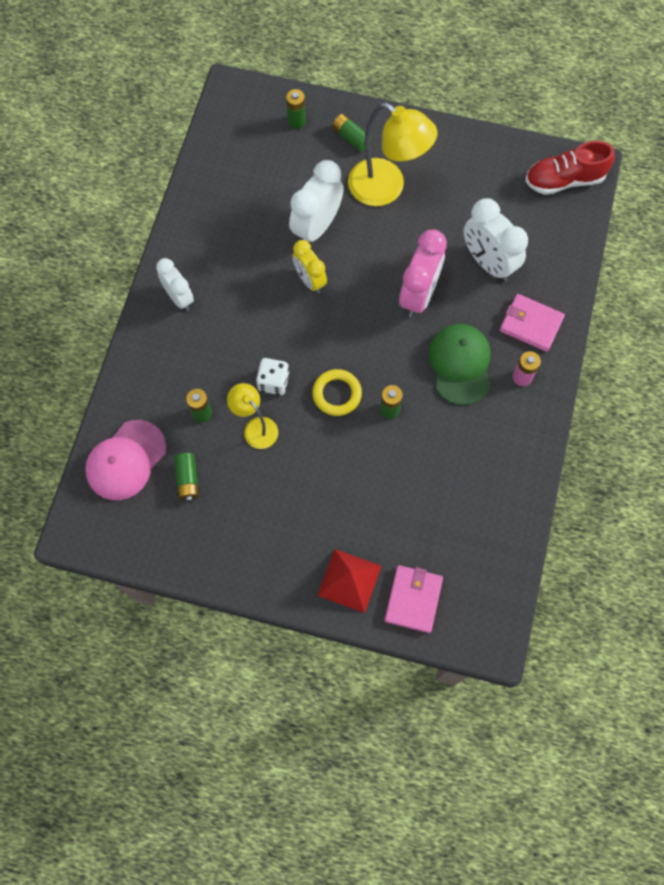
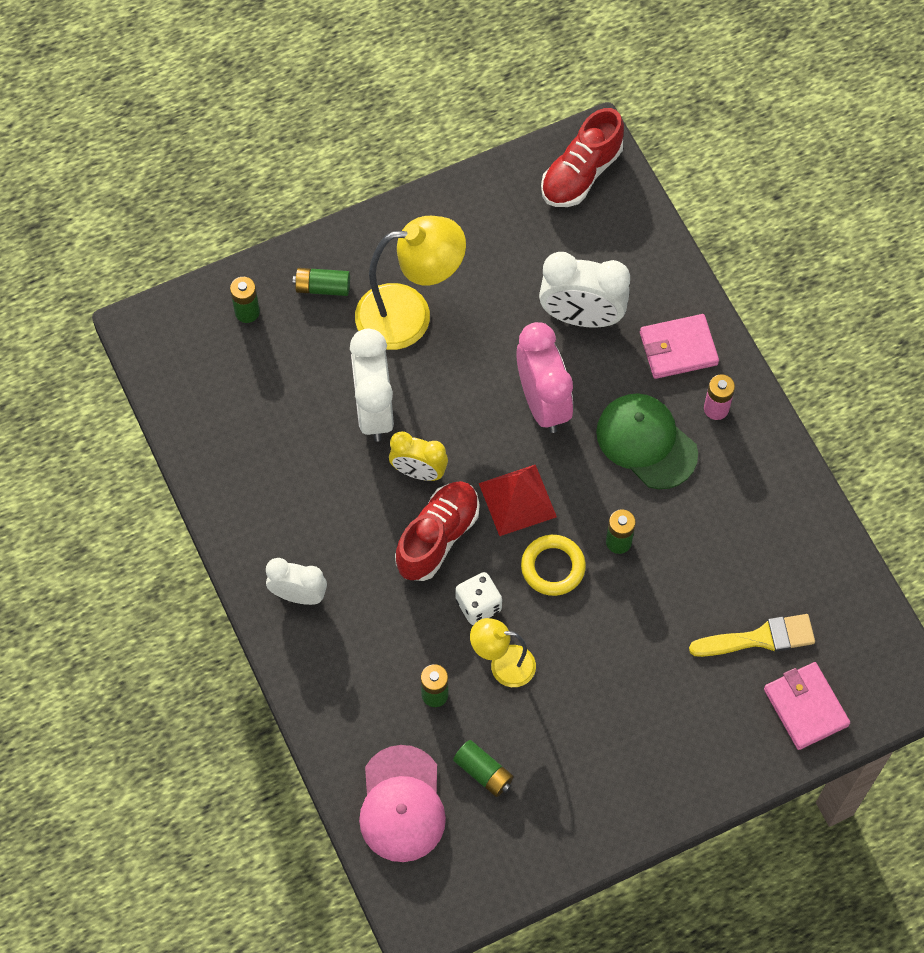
camera: 40 degrees left, 5 degrees down
(286, 325) = (437, 537): none -> red shoe
(349, 580) = (730, 739): red pyramid -> red pyramid (517, 500)
(423, 534) = (759, 638): none -> yellow brush

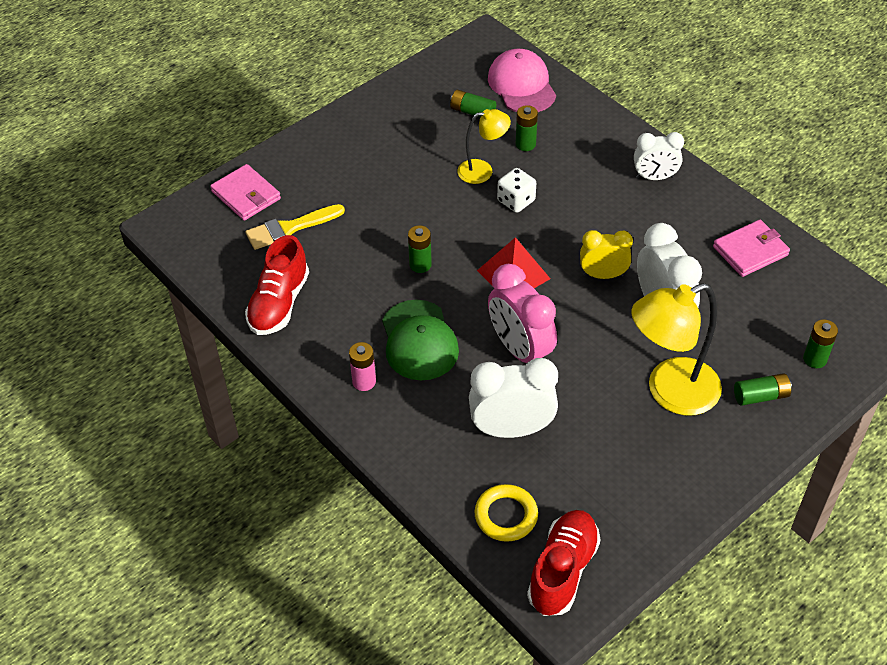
camera: 165 degrees right, 15 degrees down
(437, 537) = (566, 235): red shoe -> red shoe (279, 303)
(553, 567) = (467, 237): yellow ring -> yellow ring (506, 515)
(646, 442) = (419, 341): green cap -> green cap turned 45 degrees clockwise
(678, 349) = (412, 423): pink wallet -> pink wallet (750, 251)

